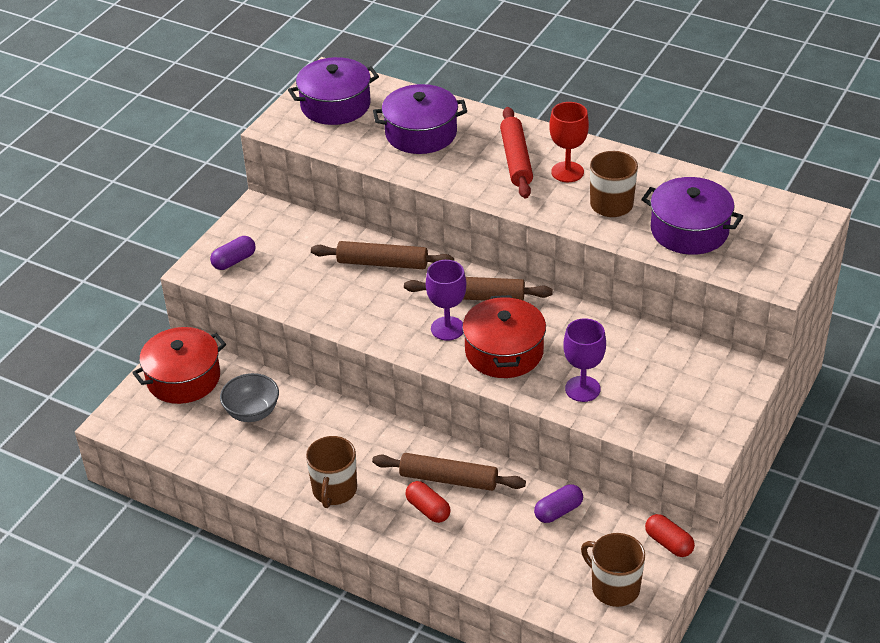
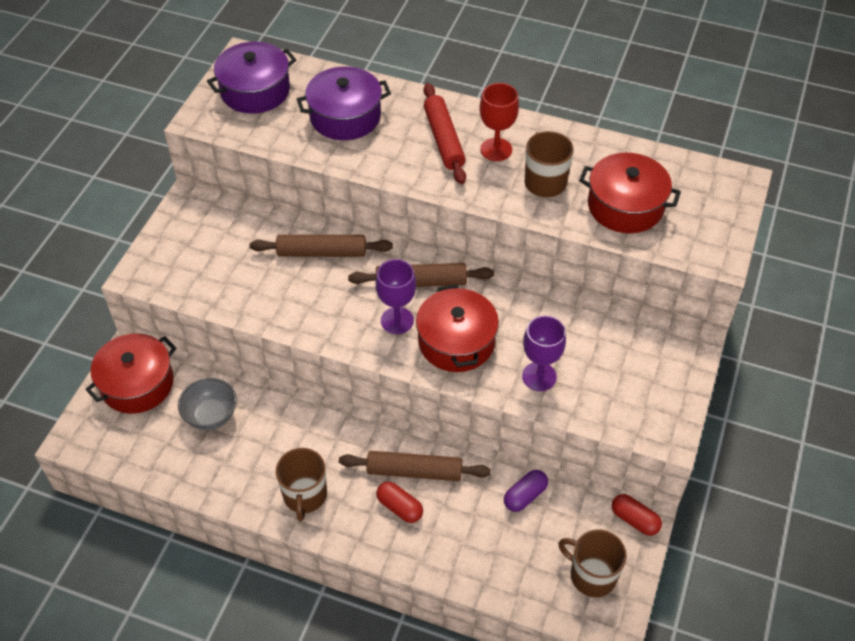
camera: 10 degrees left, 10 degrees up
(234, 261) = (173, 262): purple capsule -> none
(689, 230) = (625, 206): purple pot -> red pot

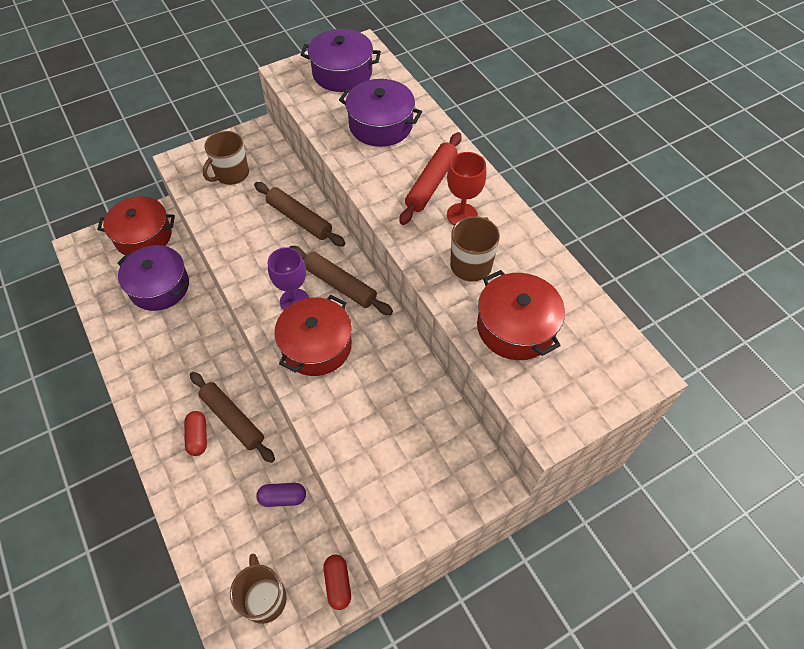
camera: 40 degrees right, 5 degrees up
(211, 416) = (159, 287): grey bowl -> purple pot
(305, 496) = (154, 381): brown mug -> brown mug (231, 174)
(539, 376) = (344, 417): purple goblet -> none

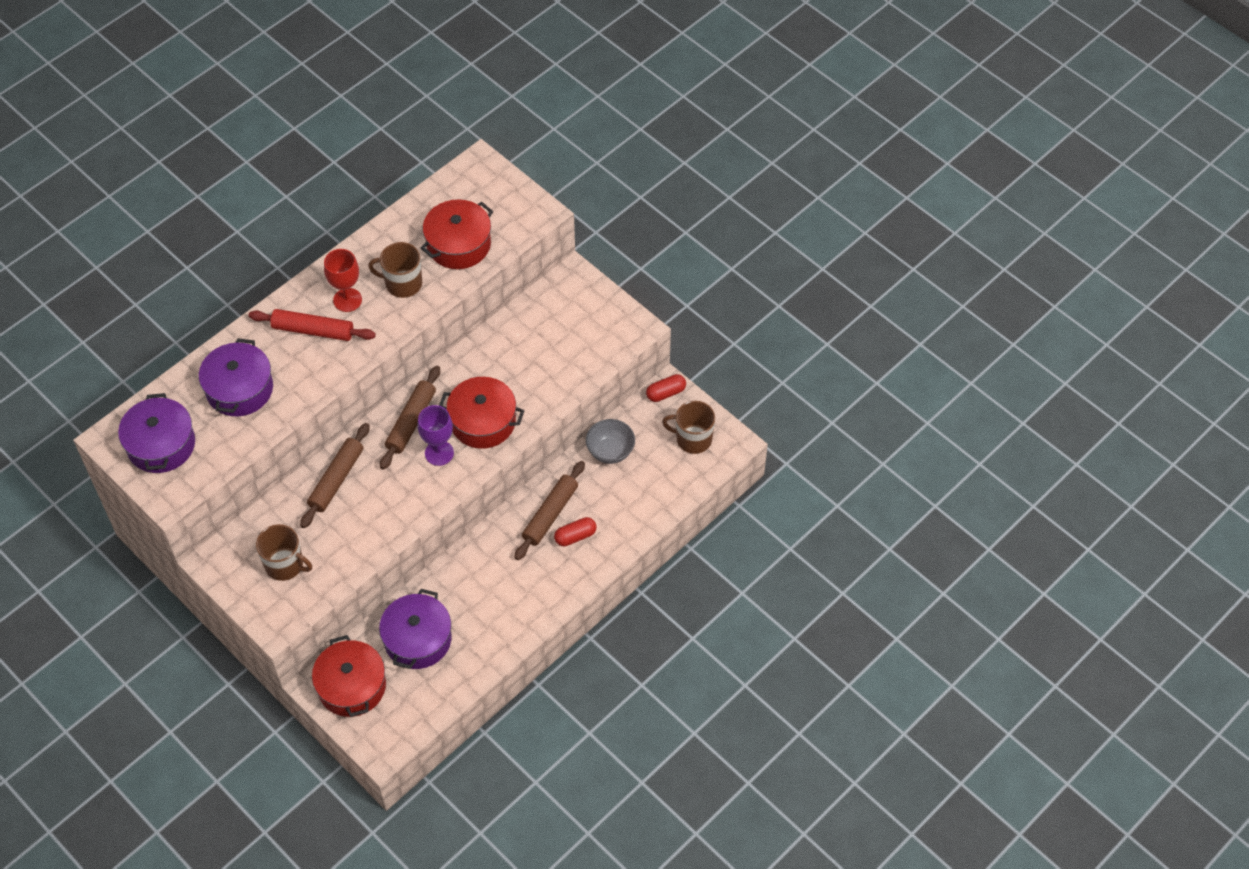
camera: 105 degrees left, 0 degrees up
(264, 598) = (692, 439): brown mug -> brown mug turned 45 degrees clockwise
(283, 498) = (610, 451): purple capsule -> grey bowl

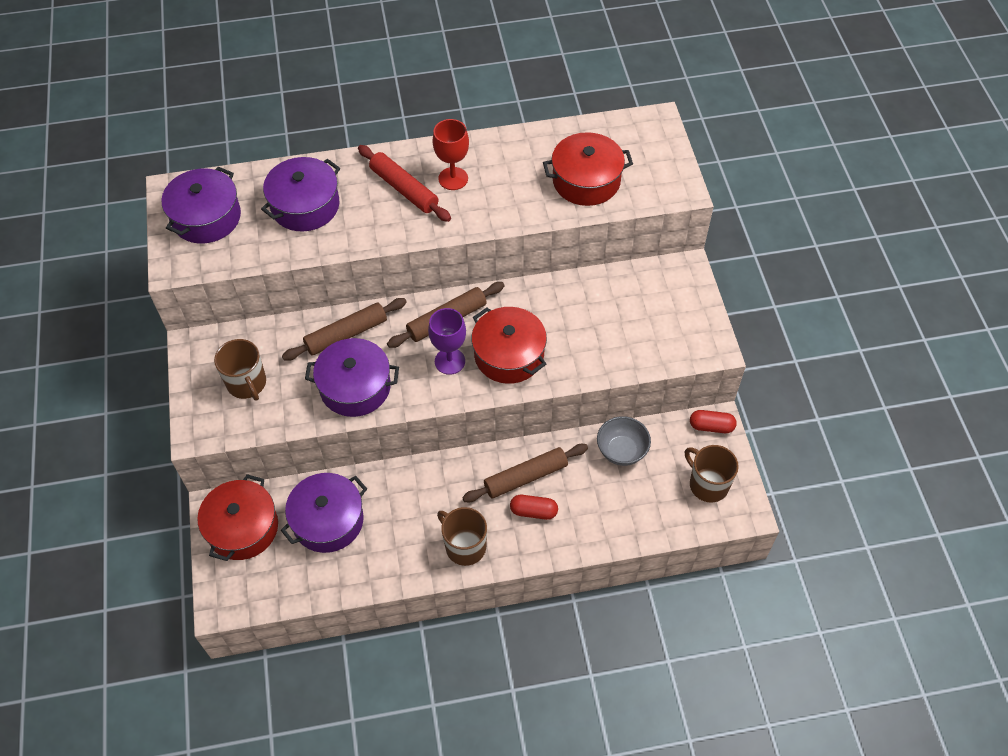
camera: 35 degrees right, 0 degrees up
(378, 516) = (355, 387): none -> purple pot
(402, 283) = (511, 189): brown mug -> brown mug (464, 546)

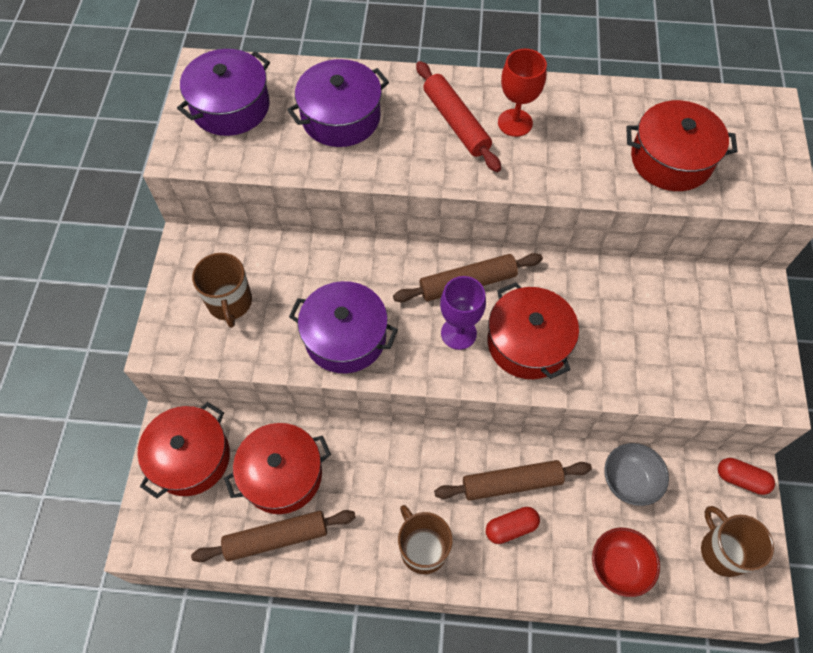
camera: 15 degrees right, 5 degrees up
(328, 520) = (282, 475): purple pot -> red pot
(346, 334) = (352, 273): brown rolling pin -> brown rolling pin (276, 538)
(533, 511) = (511, 527): red capsule -> red capsule turned 45 degrees counterclockwise
(627, 517) = (618, 566): none -> red bowl

